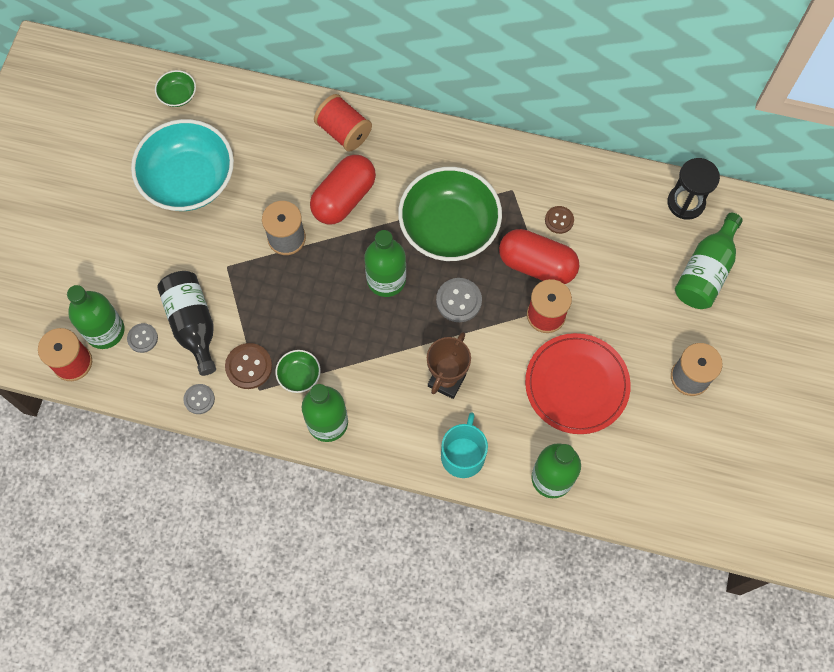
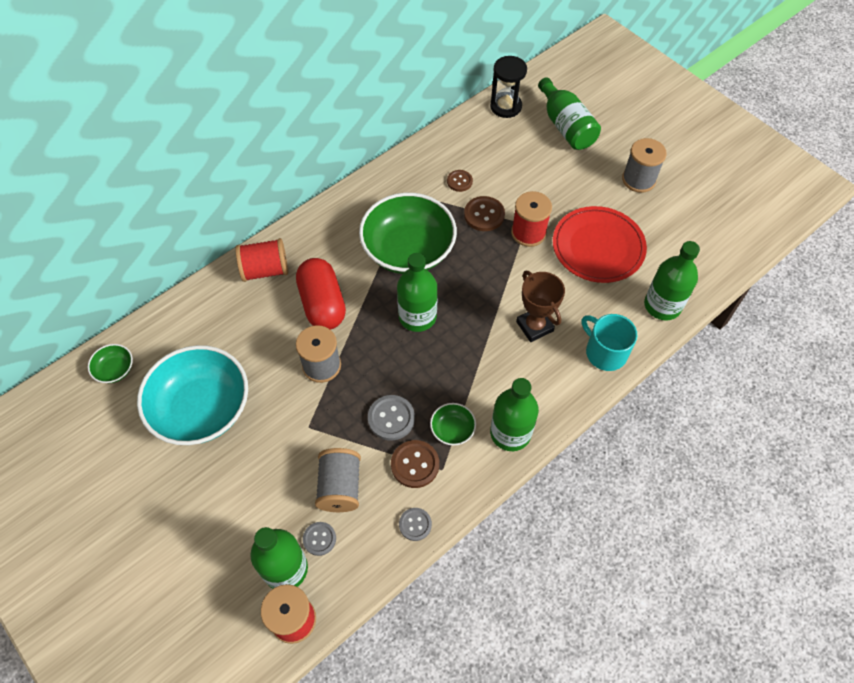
camera: 55 degrees left, 10 degrees down
(193, 324) = (340, 487): black bottle -> grey spool
(458, 300) = (474, 279): grey button -> grey button (391, 418)
(537, 265) = (484, 215): red capsule -> brown button

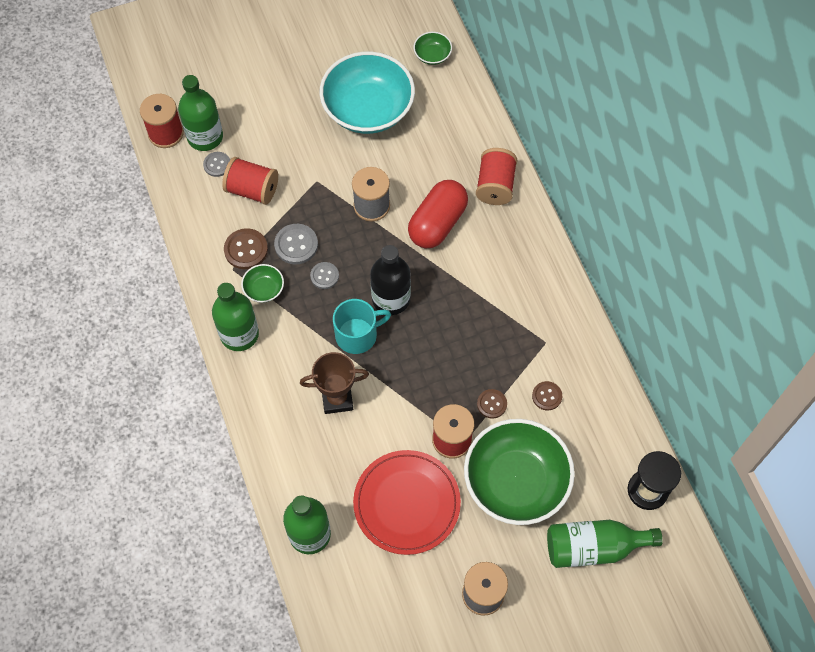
camera: 110 degrees right, 5 degrees up
(322, 304) = (437, 223): red capsule -> red capsule turned 60 degrees counterclockwise
(340, 487) = (252, 190): grey spool -> red spool
(408, 250) = (472, 316): green bowl -> green bowl (516, 481)
(415, 524) = (196, 234): grey button -> grey button (324, 276)
(417, 316) = (391, 299): green bottle -> black bottle
(484, 215) = (492, 404): brown button -> brown button, size x0.65
(605, 352) = (282, 452): turquoise mug -> turquoise mug (357, 335)

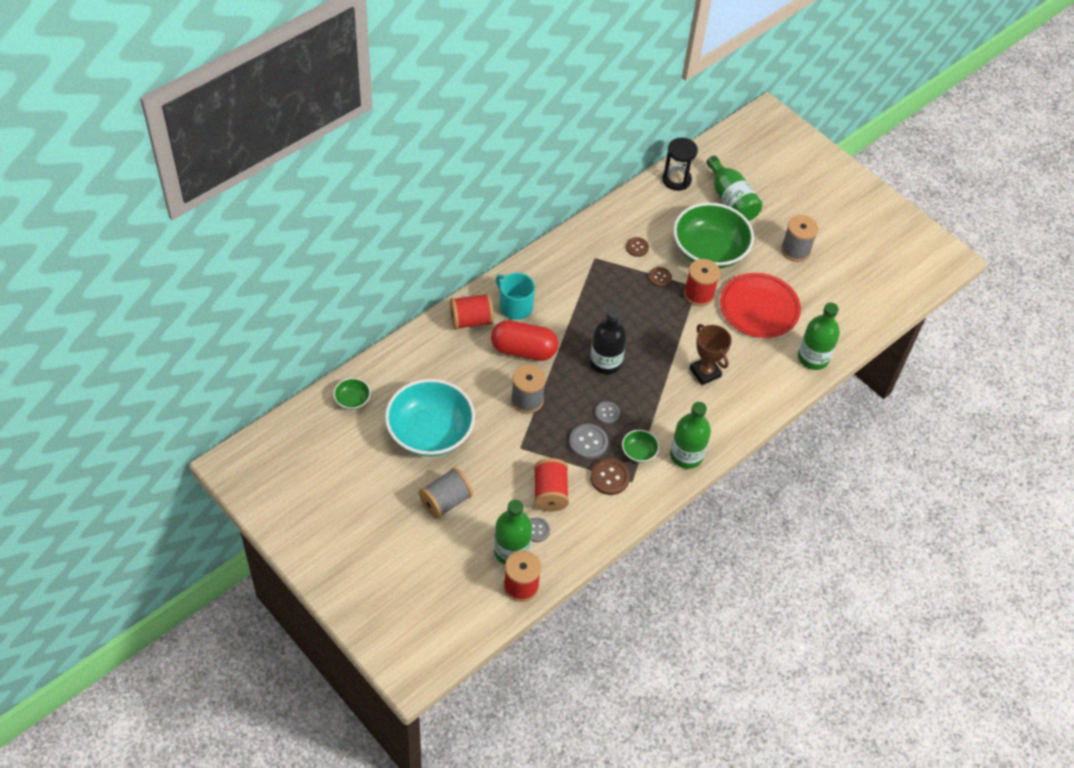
camera: 115 degrees left, 10 degrees down
(283, 99) = (445, 501): none -> grey spool
(357, 335) = (647, 375): turquoise mug -> turquoise mug (515, 306)

